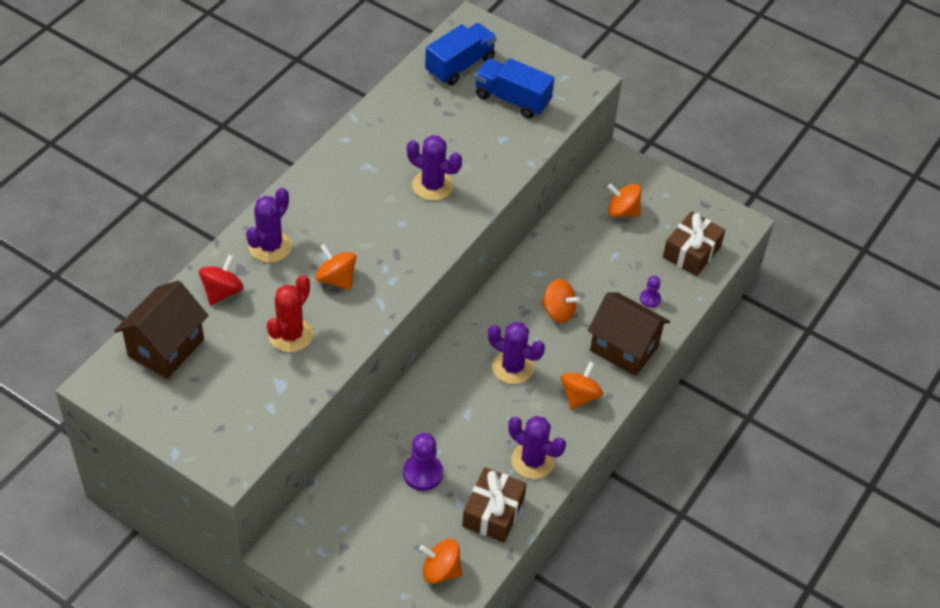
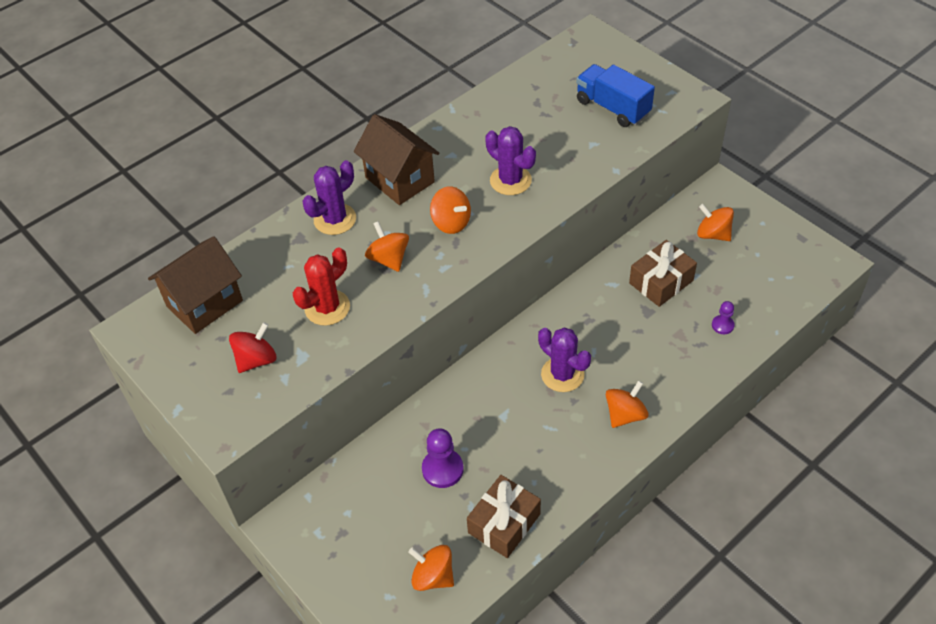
camera: 20 degrees right, 0 degrees up
(222, 291) = (275, 256): red spinning top -> red spinning top (256, 360)
(460, 65) = (569, 71): blue truck -> none
(533, 461) = (559, 475): purple cactus -> none
(558, 311) = (623, 325): orange spinning top -> orange spinning top (451, 222)
(624, 348) = (683, 372): brown house -> brown house (399, 180)
(691, 252) = (777, 284): brown gift -> brown gift (661, 282)

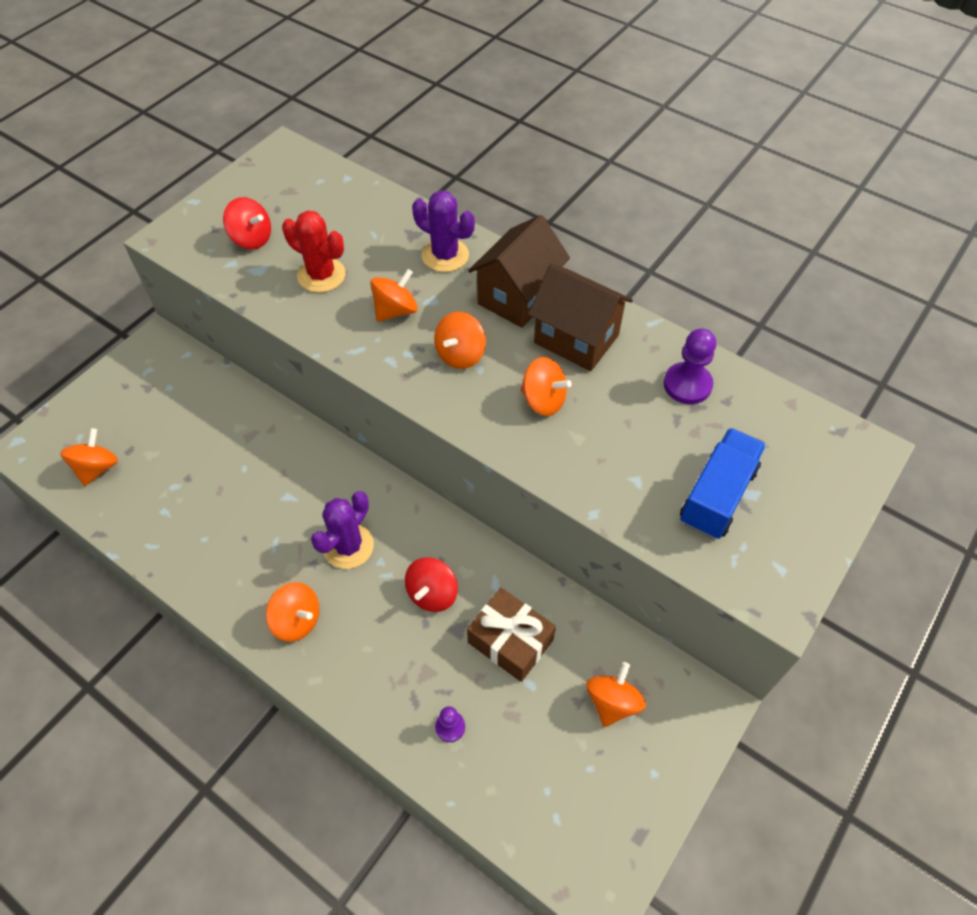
camera: 75 degrees right, 5 degrees up
(204, 303) = (318, 188): brown house -> brown house (576, 339)
(442, 469) = (218, 454): purple pawn -> purple pawn (687, 385)
(504, 523) = (154, 519): brown gift -> none
(510, 180) = (543, 400): purple cactus -> orange spinning top
(615, 323) = (432, 593): none -> red spinning top

